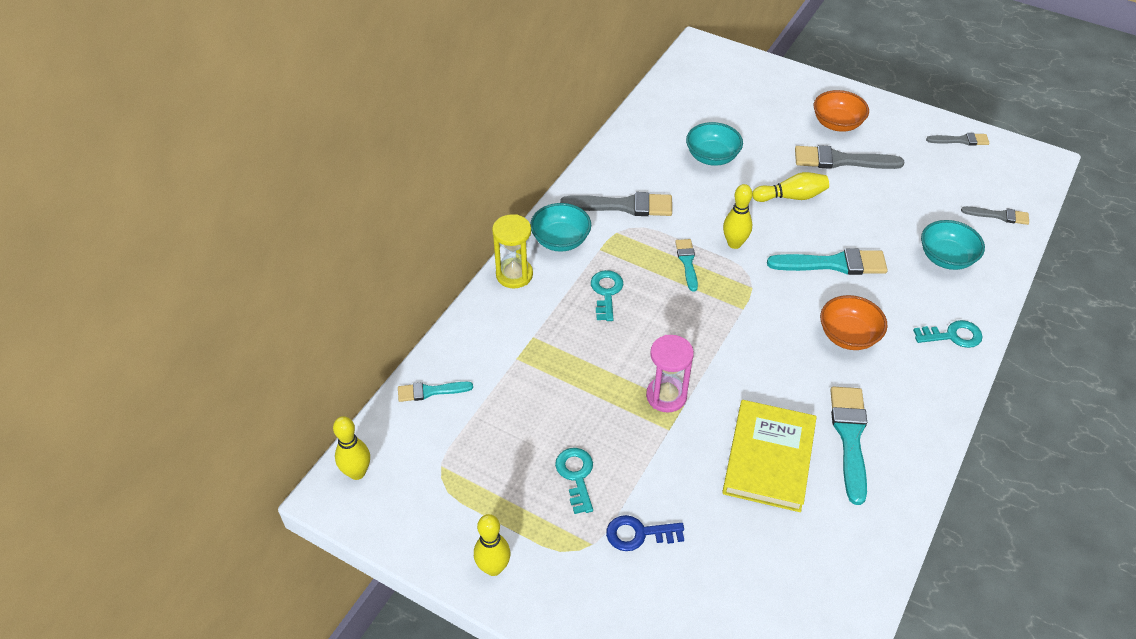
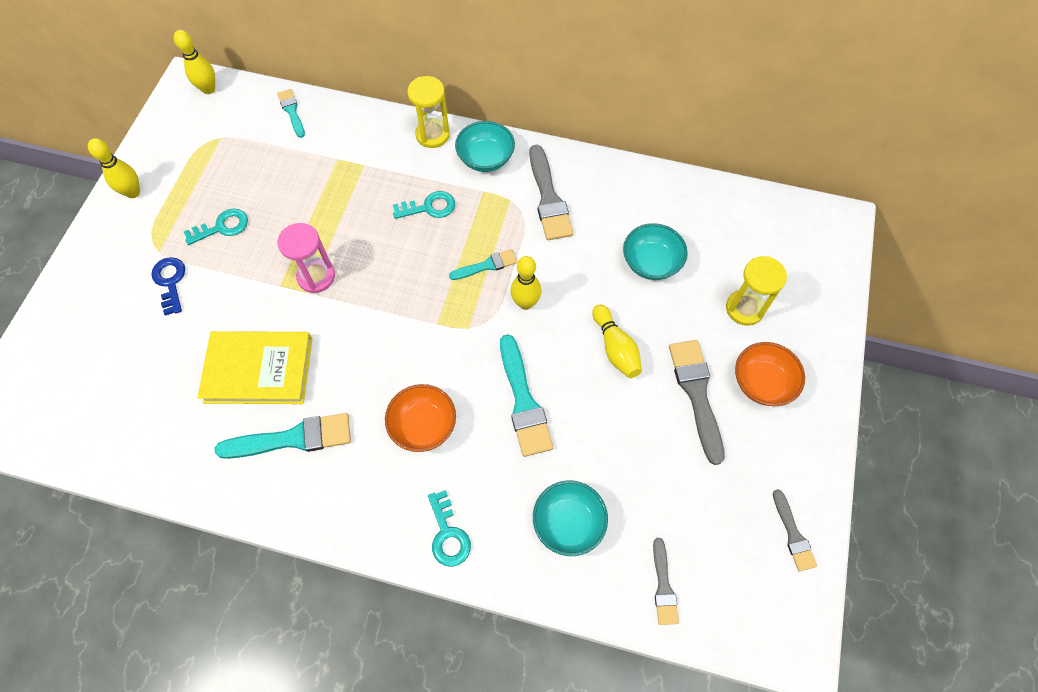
camera: 75 degrees right, 15 degrees up
(769, 116) = (744, 308): none -> yellow hourglass

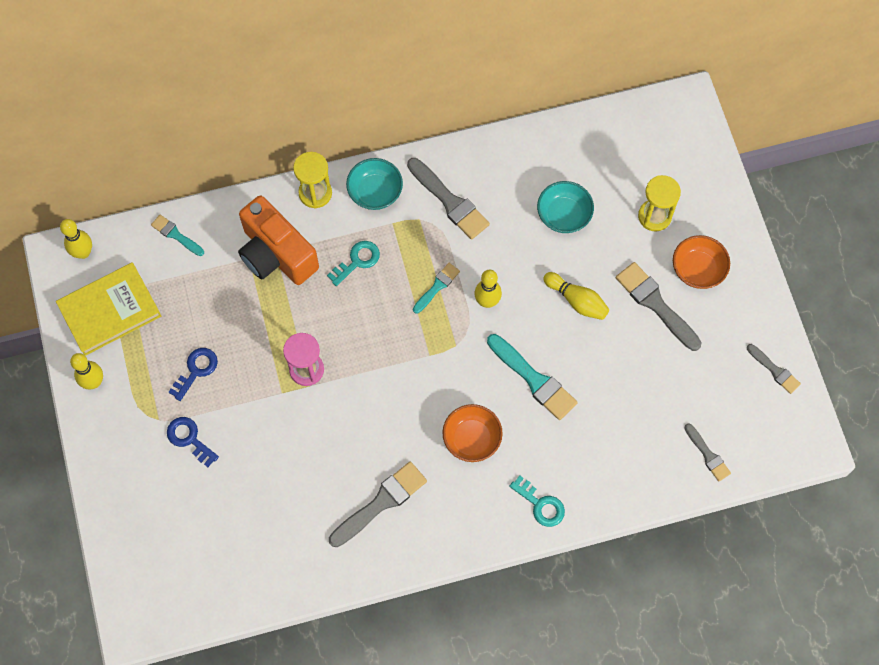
camera: 30 degrees left, 5 degrees up
(222, 227) = (196, 370): turquoise key -> blue key
(259, 370) = (316, 467): yellow book -> yellow book (110, 310)
(293, 438) = (381, 503): turquoise brush -> grey brush
(363, 167) = (276, 254): none -> orange camera
(568, 523) = (619, 449): turquoise bowl -> none

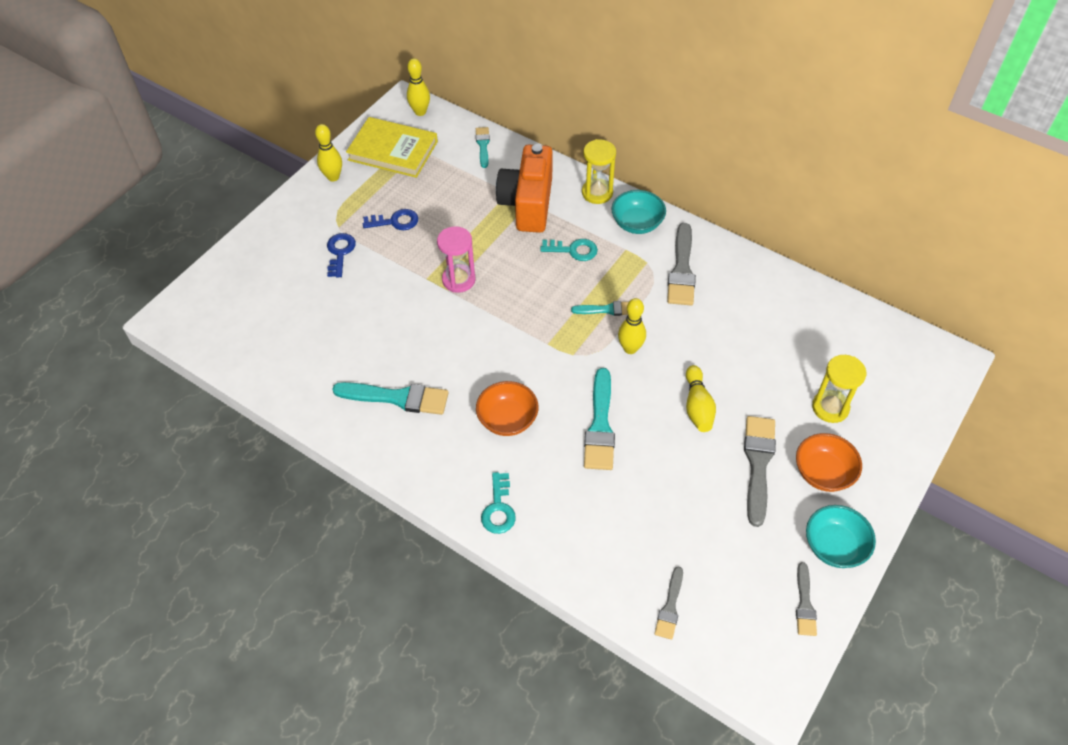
camera: 50 degrees right, 15 degrees down
(381, 503) = (397, 398): grey brush -> turquoise brush
(563, 215) = (756, 346): turquoise bowl -> turquoise bowl (834, 546)

